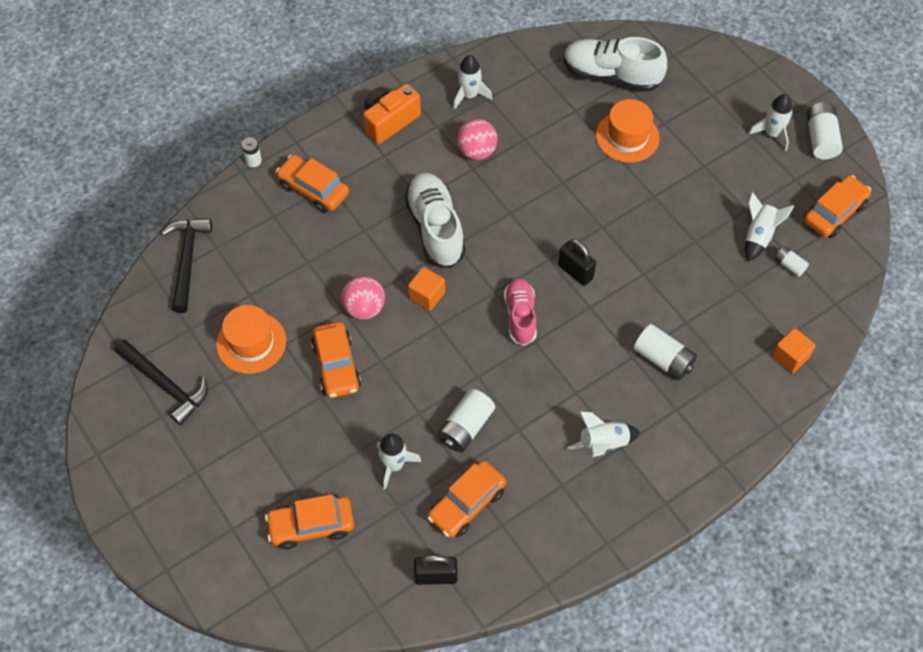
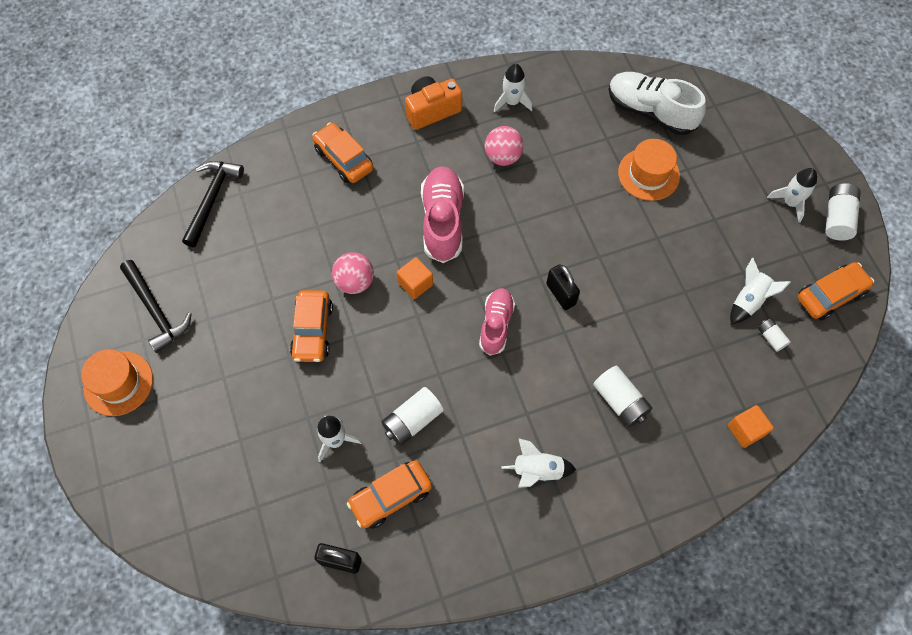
camera: 15 degrees right, 5 degrees up
(251, 342) = (243, 290): orange hat -> orange hat (118, 383)
(253, 161) = (299, 120): white battery -> none
(311, 526) = (242, 480): orange car -> none
(435, 228) = (442, 221): white shoe -> pink shoe

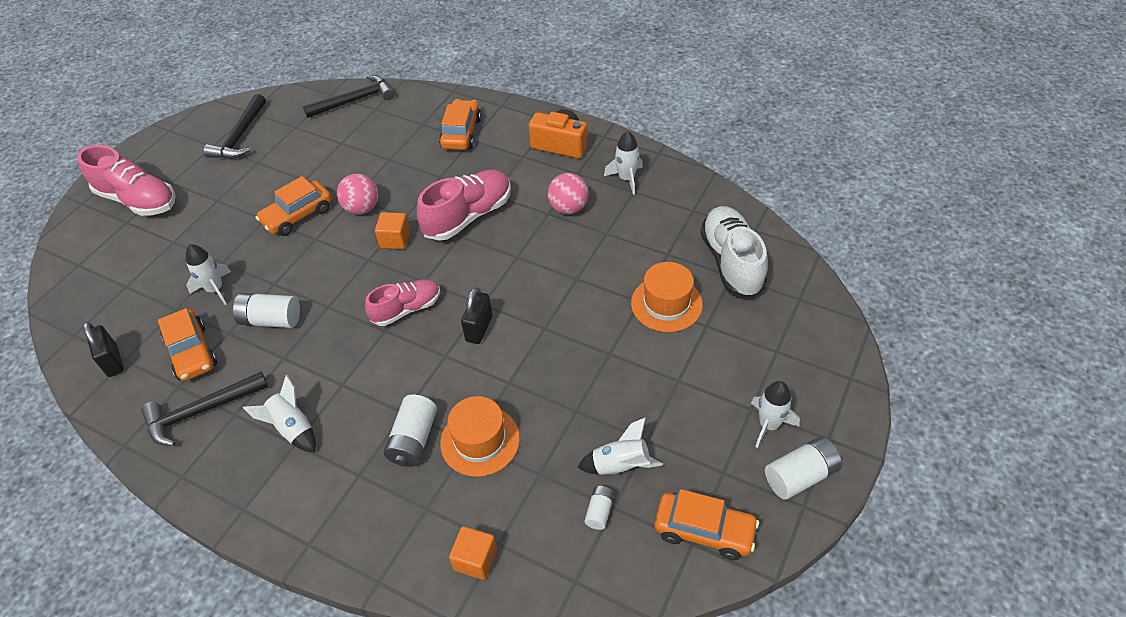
camera: 50 degrees right, 15 degrees down
(118, 383) = (168, 158): orange hat -> orange hat (480, 441)
(151, 438) = (138, 200): none -> pink shoe
(391, 497) = (192, 352): orange car -> orange car turned 135 degrees counterclockwise
(460, 524) = (200, 412): none -> black hammer

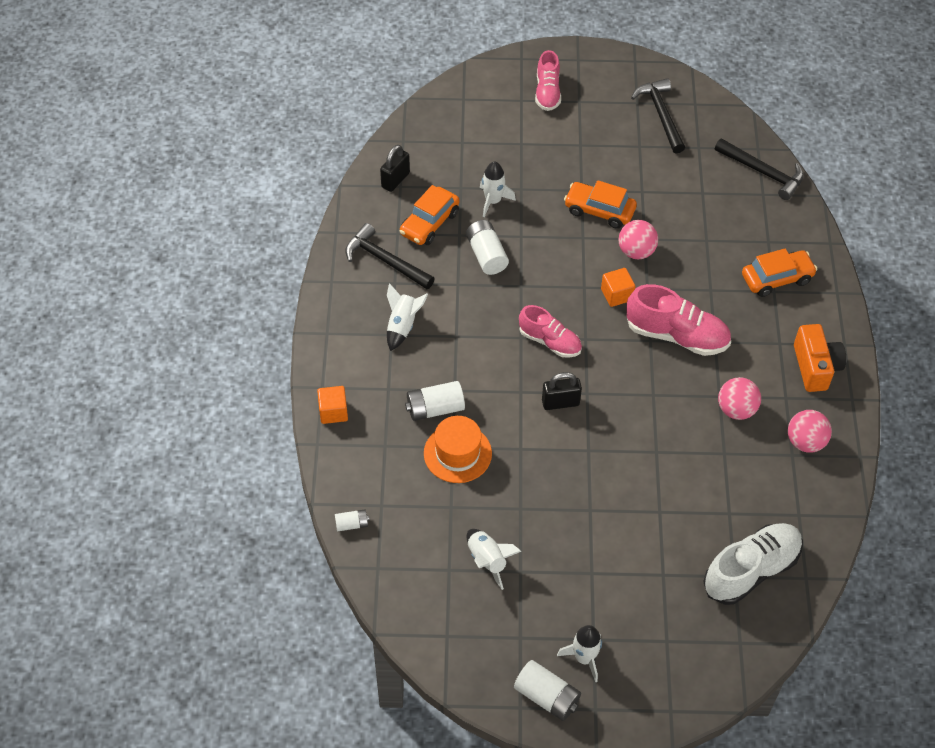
camera: 60 degrees right, 5 degrees up
(138, 200) = (547, 92): pink shoe -> pink shoe, size x0.65
(240, 136) = (661, 115): black hammer -> black hammer turned 90 degrees clockwise
(475, 559) = (362, 496): orange cube -> orange cube (333, 412)
(599, 511) = (440, 561): white battery -> white battery (352, 524)
(626, 178) = (805, 442): white rocket -> pink ball
(666, 304) = (669, 534): orange hat -> none
(704, 531) = (461, 640): orange car -> none

